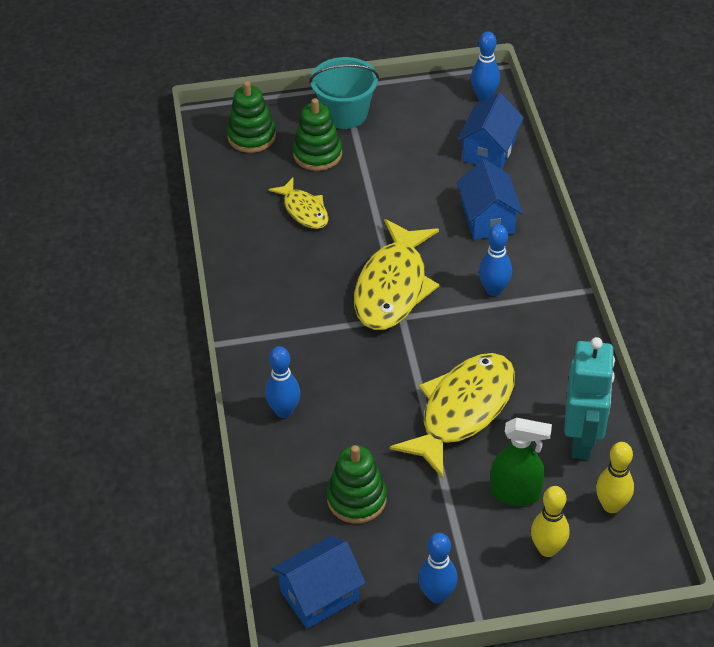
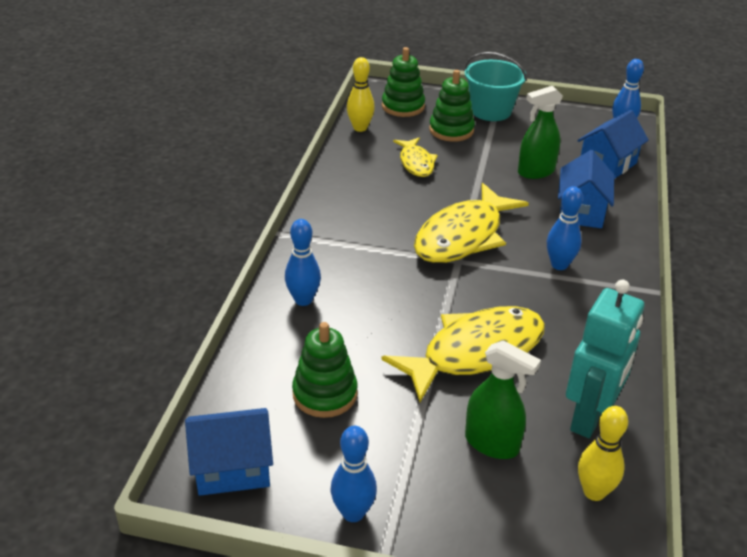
camera: 20 degrees right, 10 degrees down
(425, 183) = (535, 172): none -> green spray bottle
(547, 549) = (500, 510): yellow bowling pin -> yellow bowling pin (360, 128)

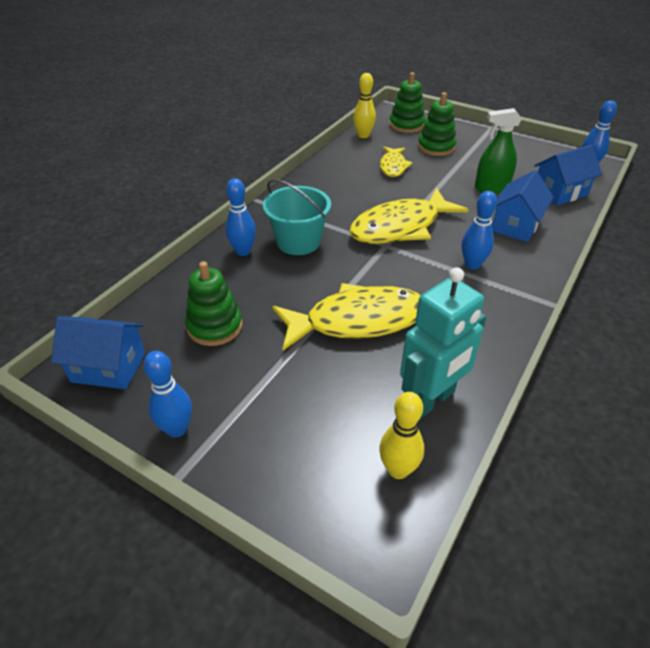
camera: 20 degrees right, 5 degrees up
(491, 111) = (477, 137): turquoise bucket -> turquoise bucket (298, 242)
(492, 444) = (328, 401): green spray bottle -> none

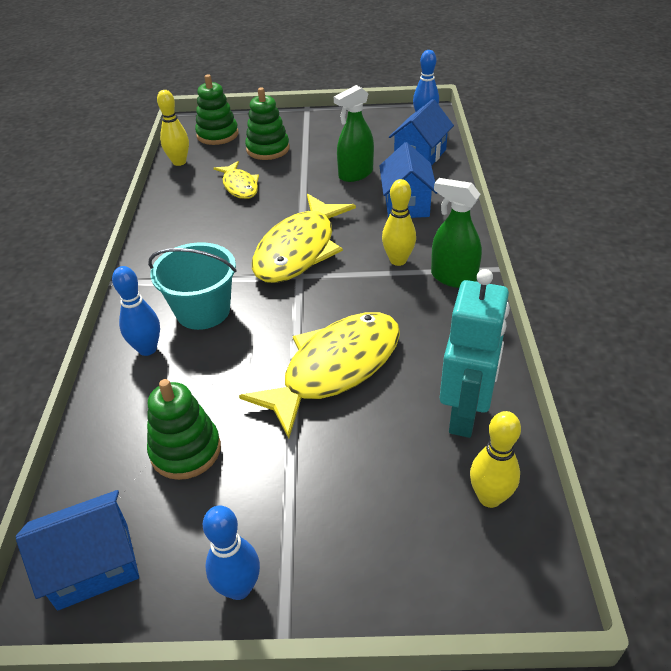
camera: 30 degrees left, 0 degrees up
(472, 264) = (398, 260): blue bowling pin -> yellow bowling pin
(508, 296) = (453, 277): none -> green spray bottle

